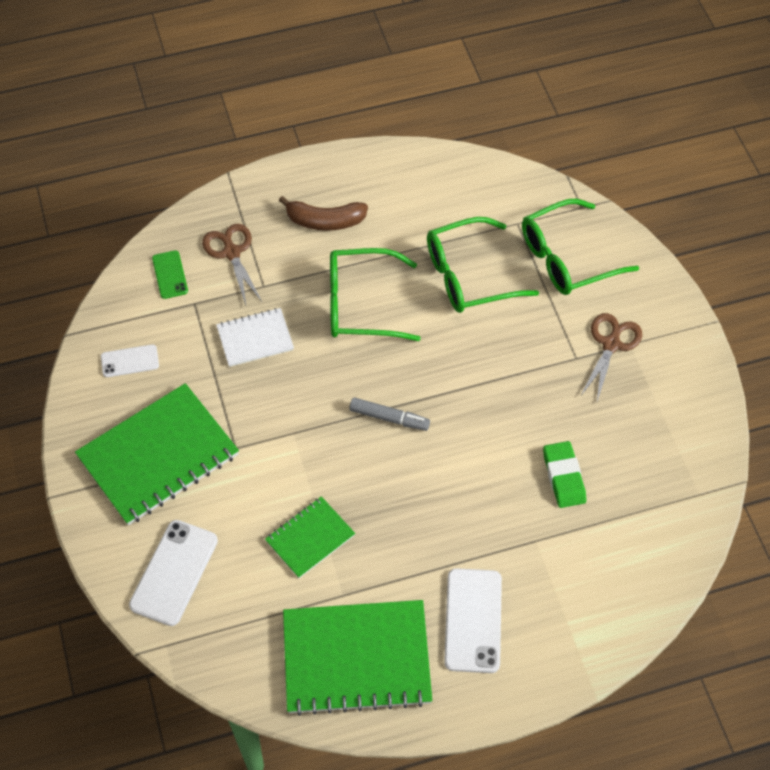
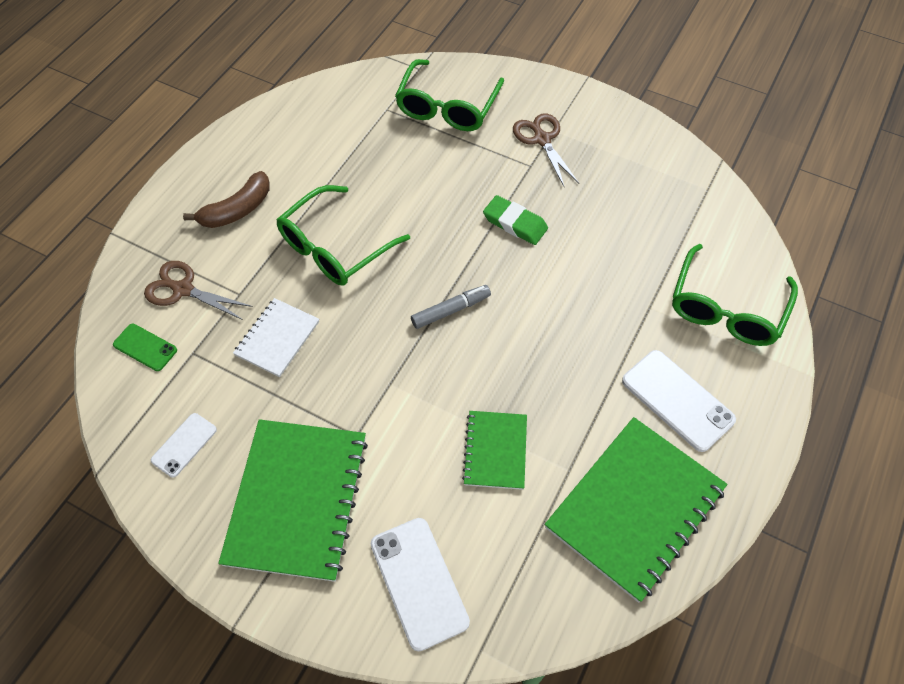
camera: 45 degrees left, 0 degrees up
(468, 276) = (393, 168): green glasses -> green glasses (726, 309)
(564, 477) = (616, 248): green eraser -> green eraser (515, 223)

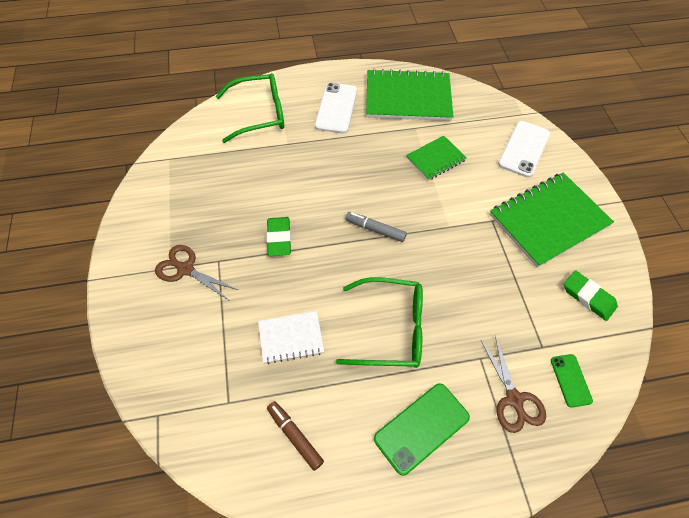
camera: 130 degrees left, 0 degrees up
(184, 445) = (588, 297): white phone -> green eraser
(237, 210) = (421, 428): brown banana -> green phone
(277, 338) = (484, 306): white notebook -> white notebook (291, 338)
(319, 132) = (295, 436): none -> brown marker
(447, 107) = (193, 356): green glasses -> none
(542, 139) = (185, 269): brown scissors -> brown scissors turned 90 degrees clockwise

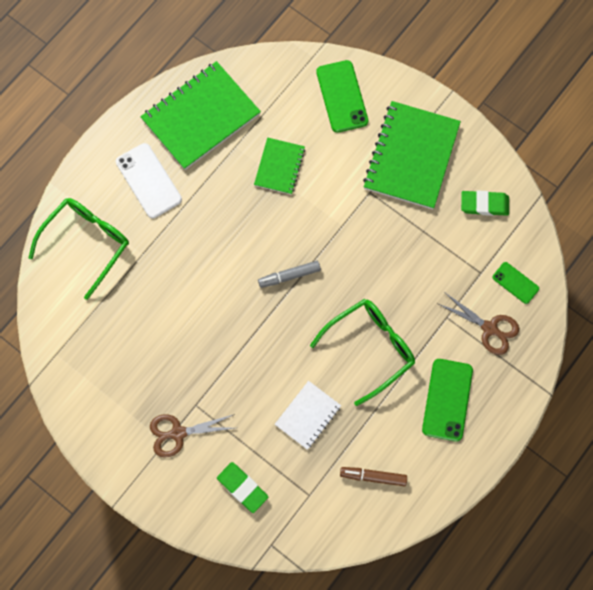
camera: 40 degrees left, 15 degrees up
(279, 238) = (223, 347): green eraser -> green eraser (242, 487)
(524, 149) = (342, 96): white phone -> green phone

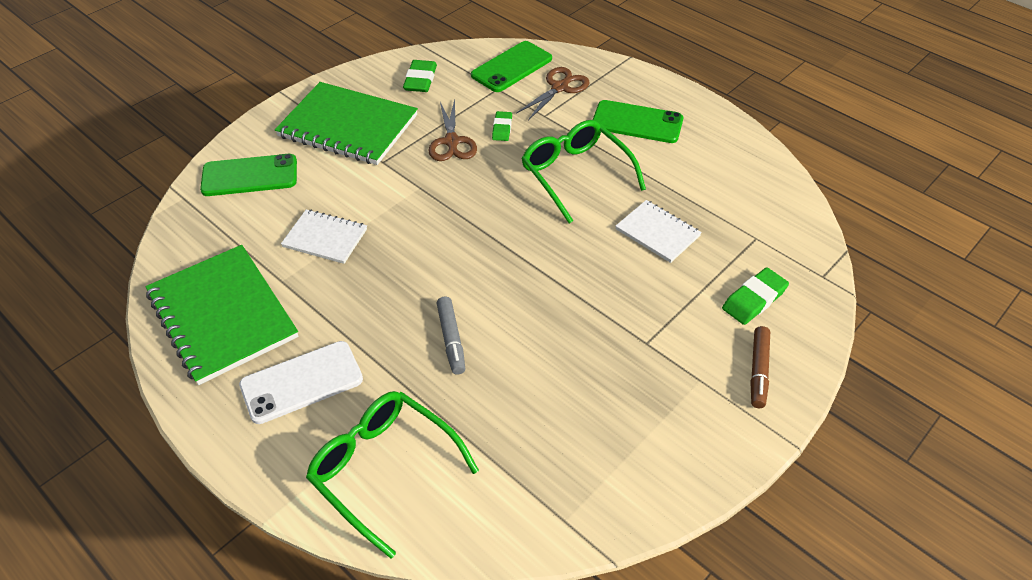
camera: 85 degrees left, 25 degrees down
(178, 433) = (686, 364): brown scissors -> brown scissors (452, 142)
(279, 167) = (325, 238): green notebook -> white notebook
(289, 276) = (476, 238): grey marker -> grey marker (451, 339)
(373, 477) = (727, 183): brown marker -> brown marker (758, 371)
(424, 282) = (502, 128): none -> green eraser
(515, 283) = (512, 67): green phone -> green phone, size x1.72

